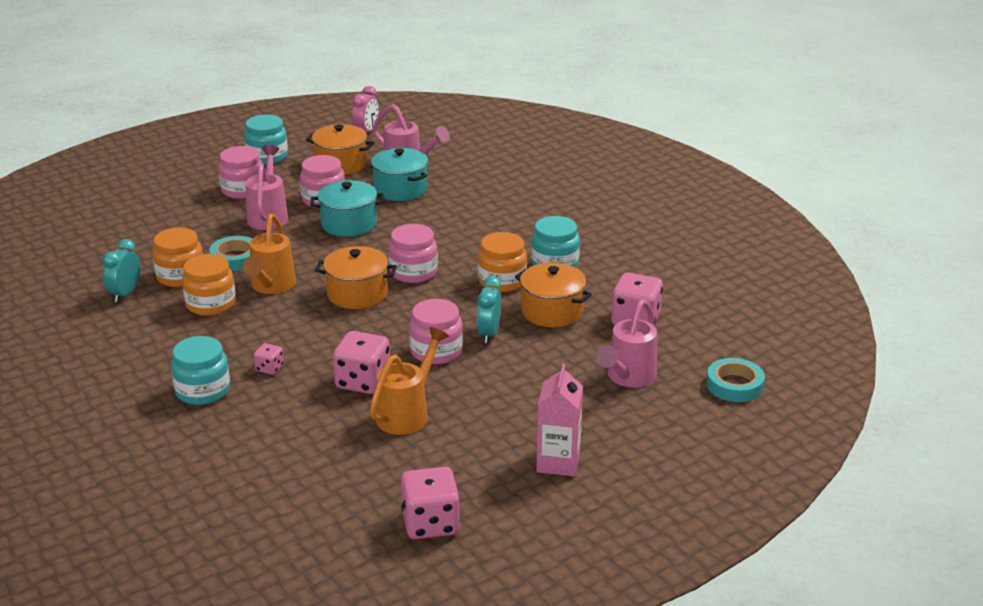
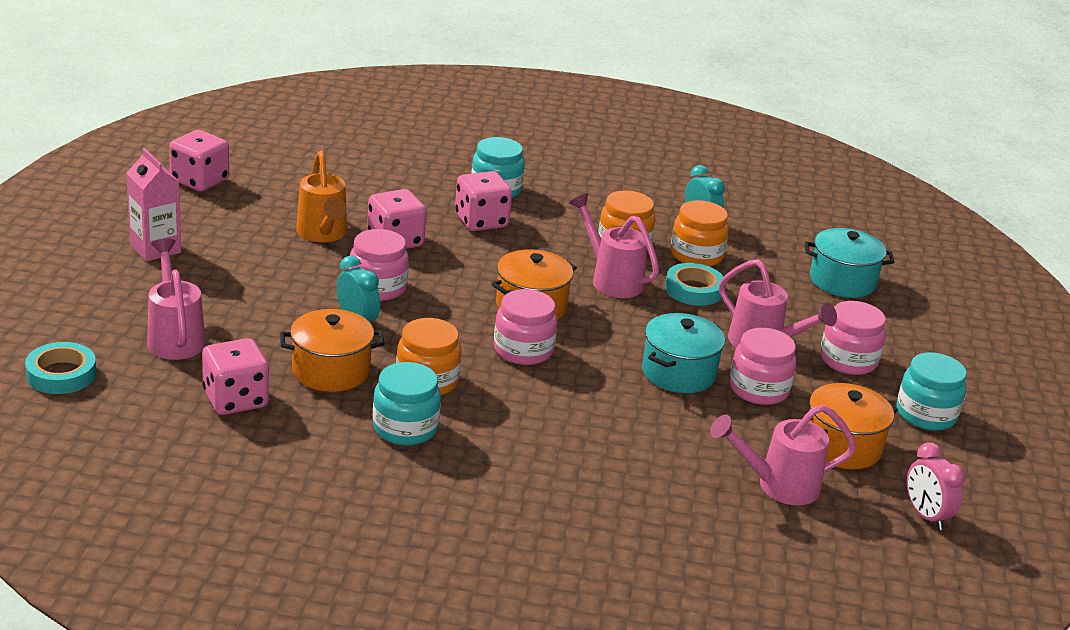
camera: 130 degrees right, 0 degrees up
(269, 368) = (481, 221): pink dice -> pink dice, size x2.00
(271, 287) = (611, 279): orange watering can -> pink watering can
(400, 189) = (719, 445): turquoise pot -> turquoise pot (842, 281)

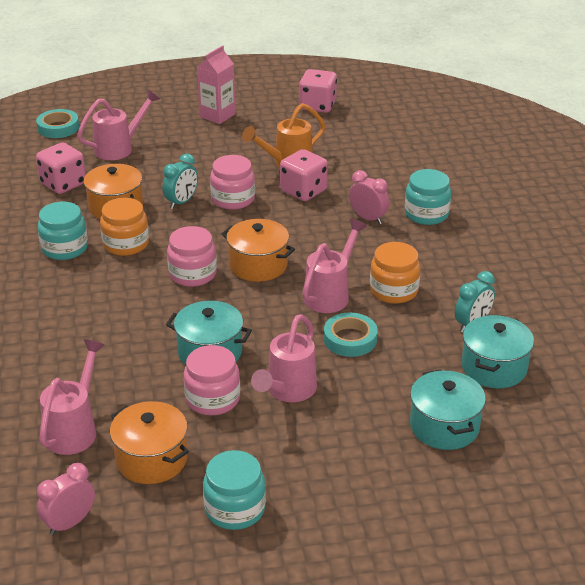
camera: 75 degrees right, 5 degrees up
(481, 221) = (368, 218): pink dice -> pink clock
(696, 255) = (412, 331): orange jar -> none
(769, 234) = (494, 368): none -> turquoise pot
(777, 486) = (75, 428): pink watering can -> pink watering can turned 45 degrees clockwise
(848, 360) = (297, 447): pink jar -> none

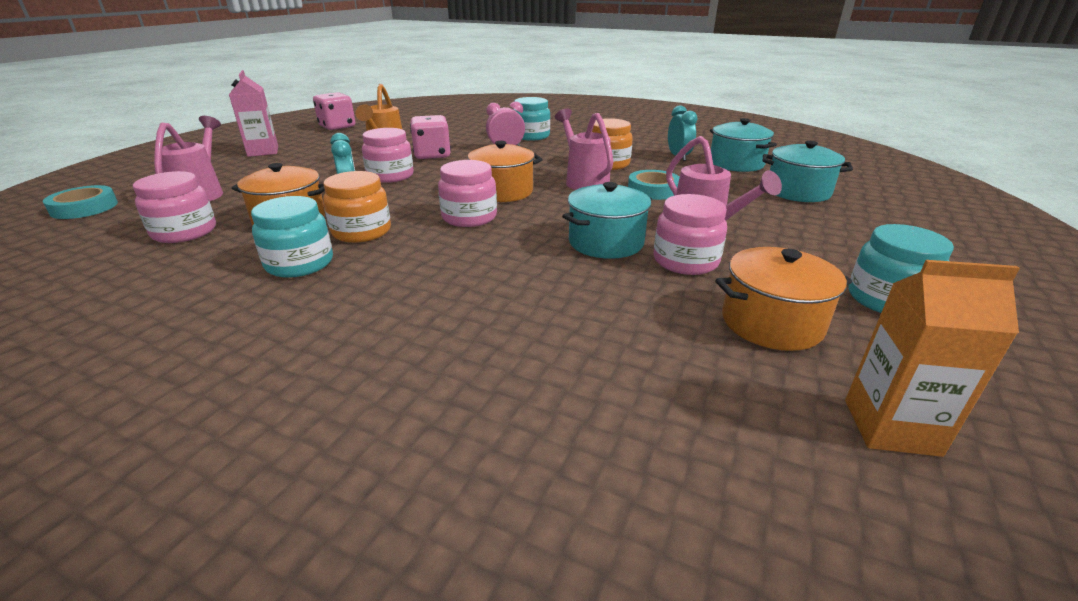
camera: 55 degrees left, 5 degrees down
(63, 184) = (185, 232): pink dice -> pink jar
(69, 523) = (891, 427): pink clock -> orange carton
(75, 428) = (670, 359): pink watering can -> none

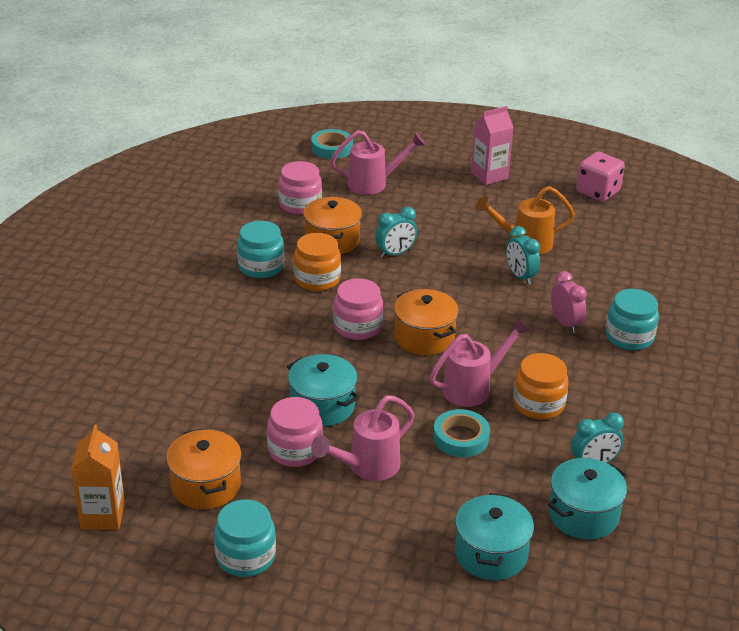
camera: 80 degrees right, 5 degrees up
(390, 176) = (446, 264): pink jar -> none
(432, 155) = (520, 276): pink dice -> turquoise clock

